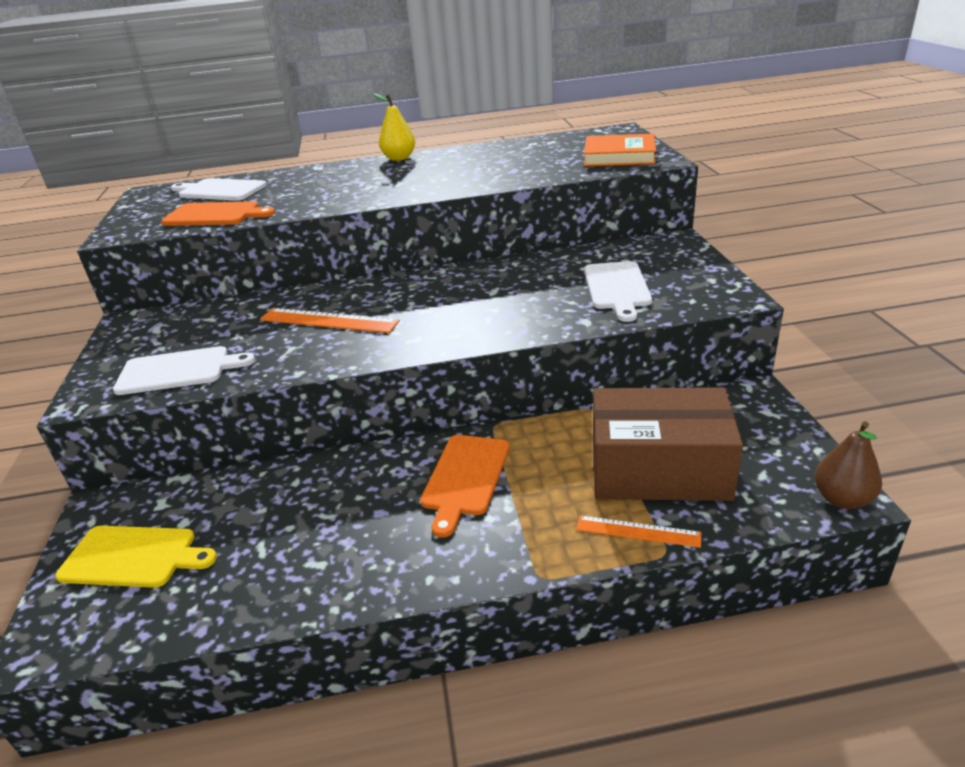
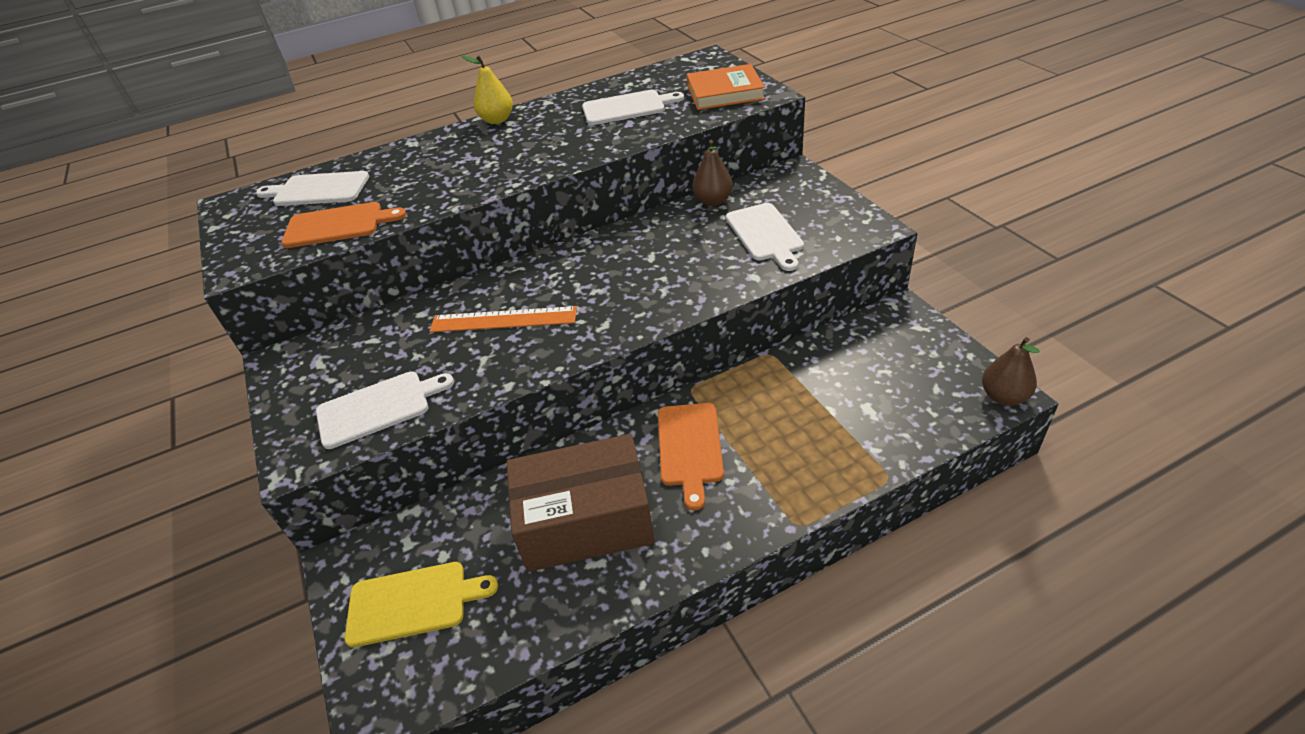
camera: 15 degrees left, 10 degrees up
(519, 159) = (627, 108): none -> white cutting board
(580, 255) = (713, 201): none -> brown pear
(638, 531) = (859, 463): orange ruler -> none
(659, 469) = (852, 401): brown box -> brown box (585, 521)

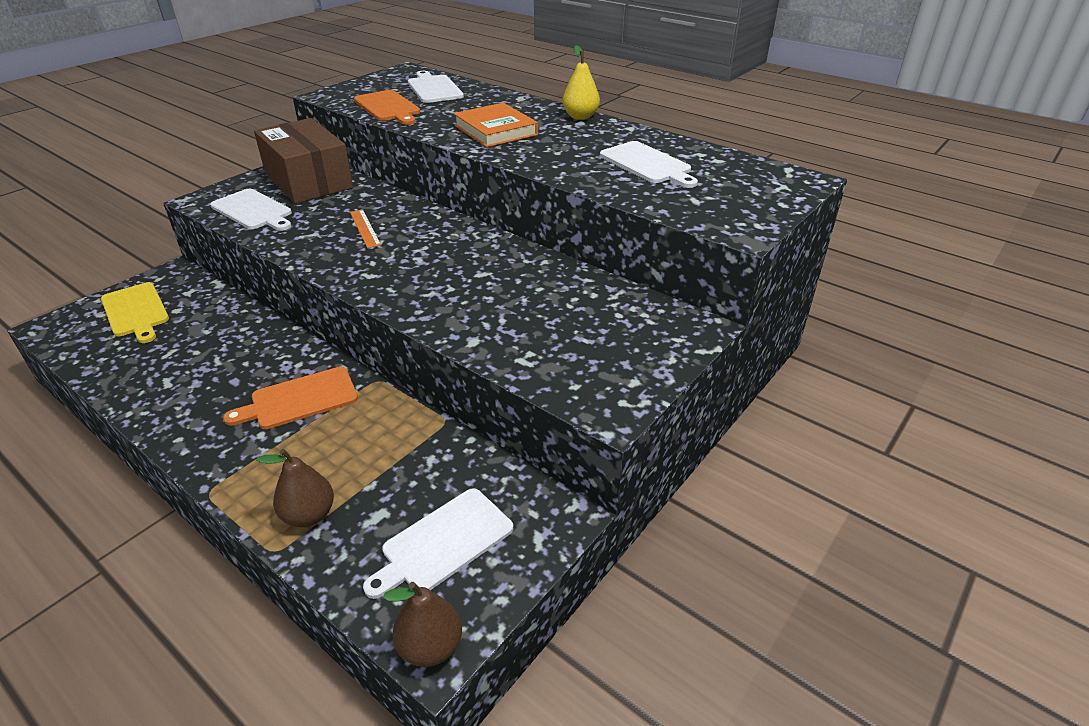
camera: 60 degrees right, 5 degrees down
(503, 320) = (365, 228): orange ruler -> orange ruler, size x0.63
(585, 521) = (210, 364): brown box -> brown box (308, 181)
(713, 201) = (599, 286): brown pear -> brown pear (309, 515)
(725, 92) = (725, 206): orange book -> orange book (495, 130)
(765, 234) = (554, 333): white cutting board -> white cutting board (443, 542)

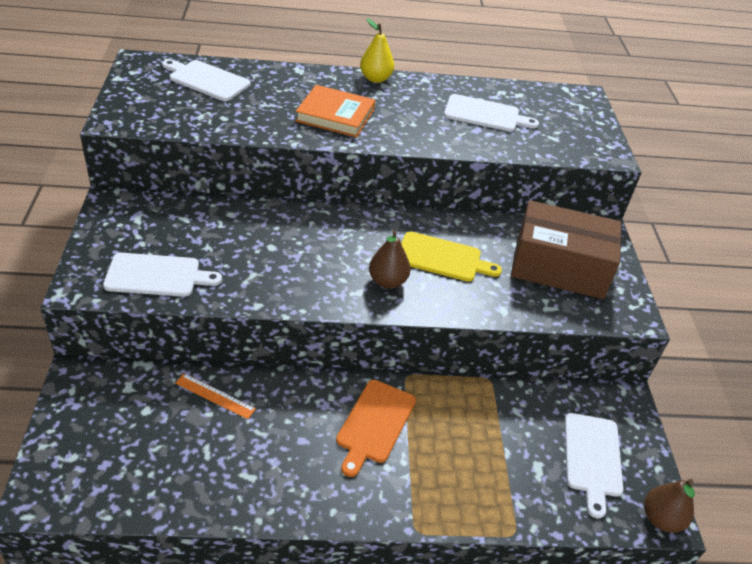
camera: 45 degrees left, 5 degrees up
(135, 311) = (106, 434): yellow cutting board -> yellow cutting board (442, 258)
(308, 181) = (155, 220): brown box -> brown box (559, 267)
(309, 515) = (500, 497): brown pear -> brown pear (387, 281)
(365, 228) = (287, 249): orange ruler -> orange ruler (215, 396)
(388, 107) = (203, 118): orange cutting board -> none

